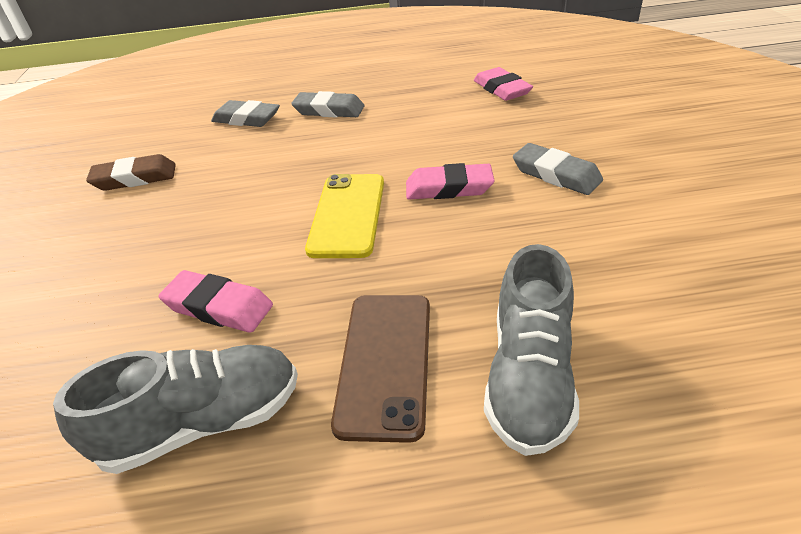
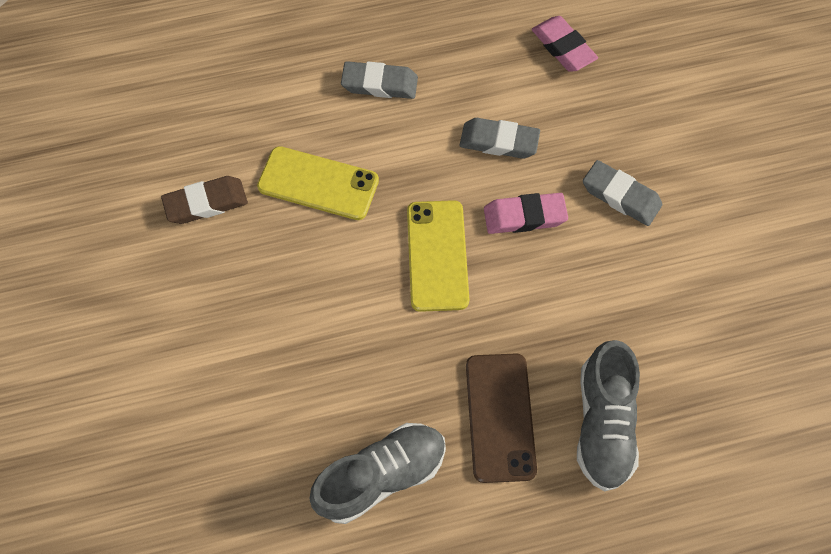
camera: 10 degrees left, 25 degrees up
(218, 307) = (355, 369): pink eraser -> none
(246, 119) = (290, 99): grey eraser -> grey eraser (499, 142)
(247, 166) = (318, 183): none -> yellow phone

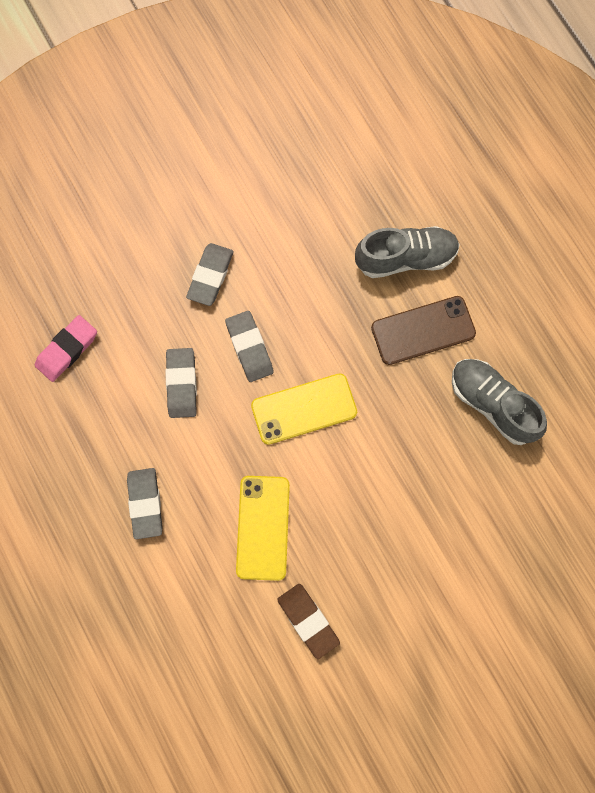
camera: 105 degrees left, 10 degrees up
(524, 216) = (249, 348): pink eraser -> grey eraser

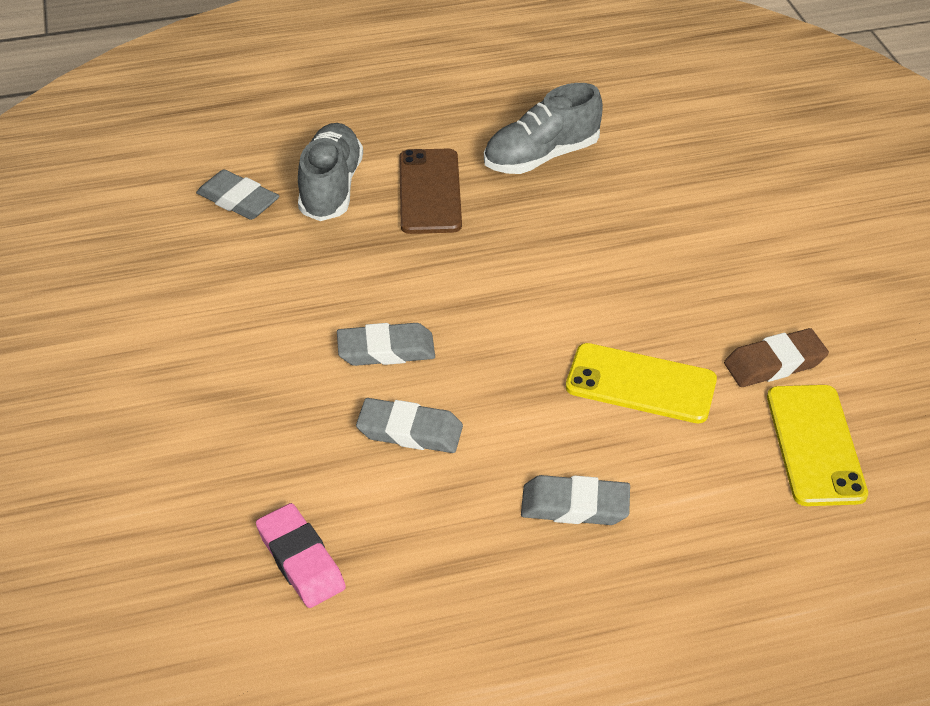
camera: 75 degrees left, 30 degrees down
(210, 276) = (264, 370): grey eraser -> grey eraser (238, 200)
(304, 409) = (491, 313): yellow phone -> yellow phone (815, 445)

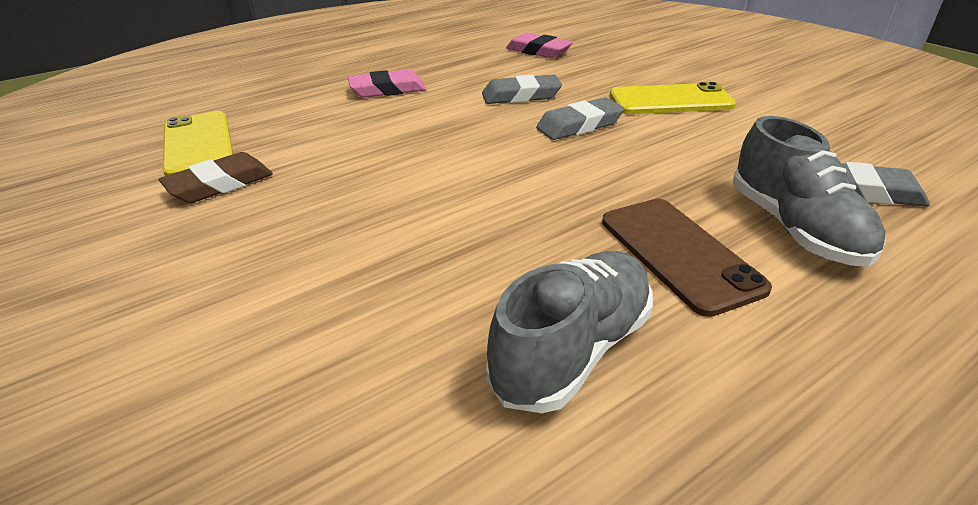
camera: 160 degrees right, 10 degrees down
(574, 506) = (387, 90): grey eraser -> pink eraser
(641, 384) = (352, 148): yellow phone -> yellow phone (670, 100)

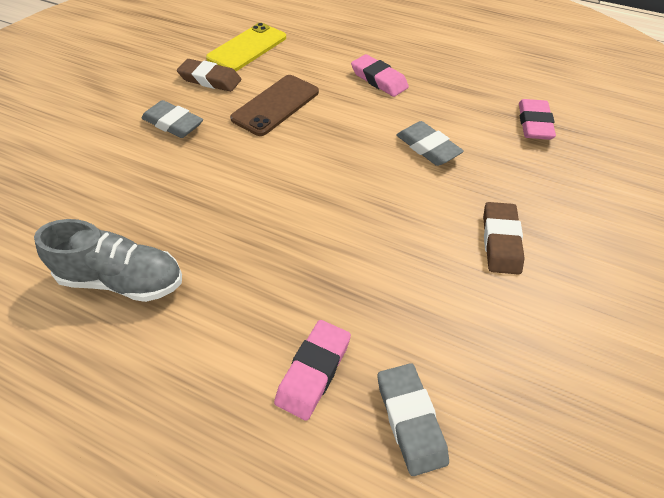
camera: 60 degrees right, 15 degrees up
(579, 125) = (400, 198): grey eraser -> grey eraser (173, 123)
(670, 100) = (500, 241): yellow phone -> brown eraser
(679, 253) = (241, 306): brown phone -> brown phone (275, 105)
(795, 228) = (313, 371): grey shoe -> pink eraser

